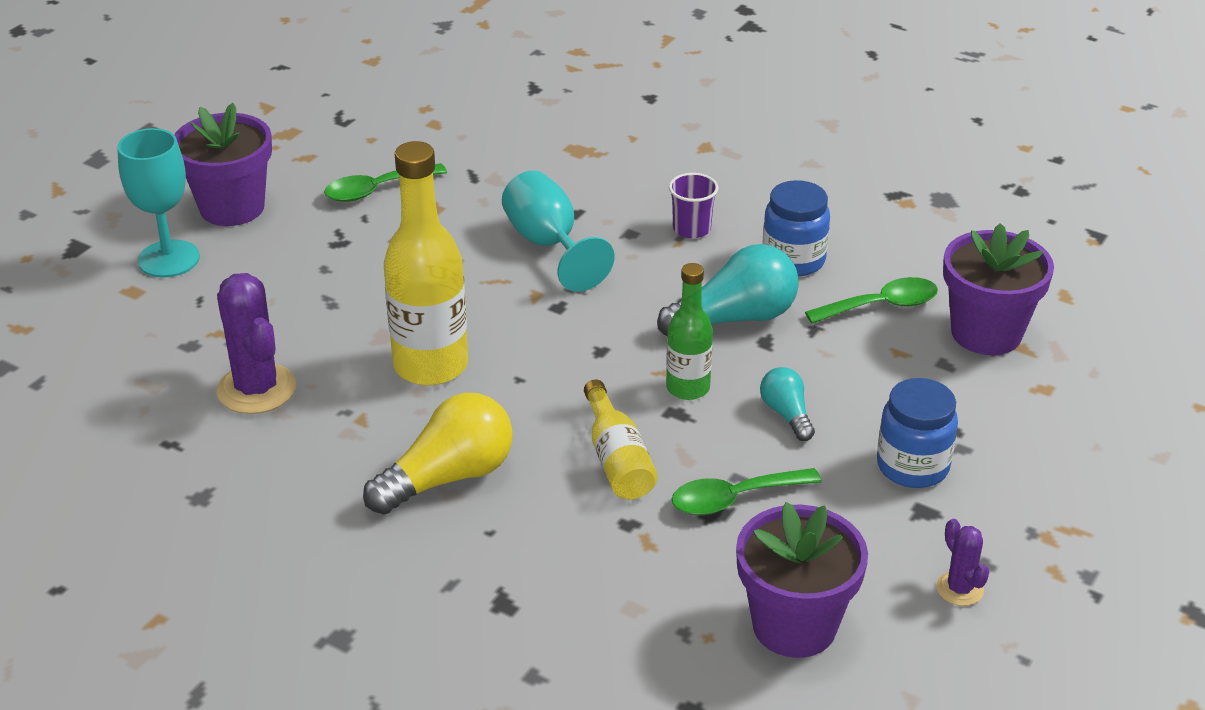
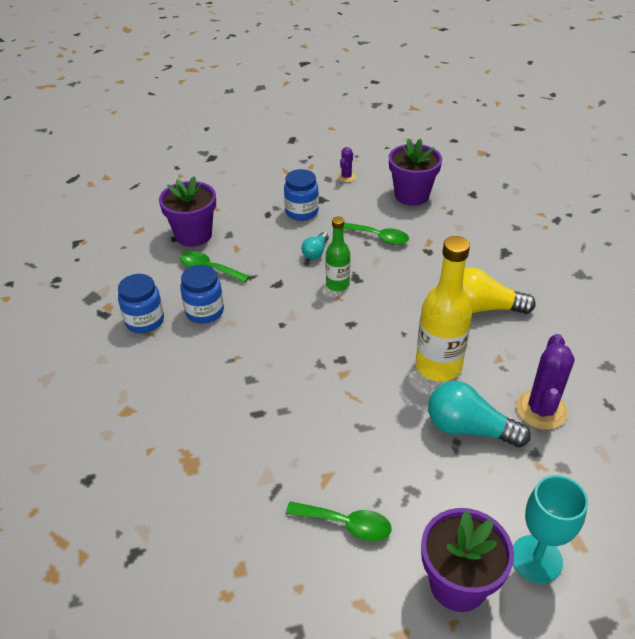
camera: 135 degrees left, 5 degrees up
(549, 245) = (299, 401): turquoise goblet -> none
(617, 459) = (403, 275): yellow bottle -> none
(691, 229) = (219, 360): purple cup -> none
(735, 319) = (273, 301): turquoise light bulb -> turquoise light bulb (469, 428)
(839, 214) = (145, 321): none -> blue jar

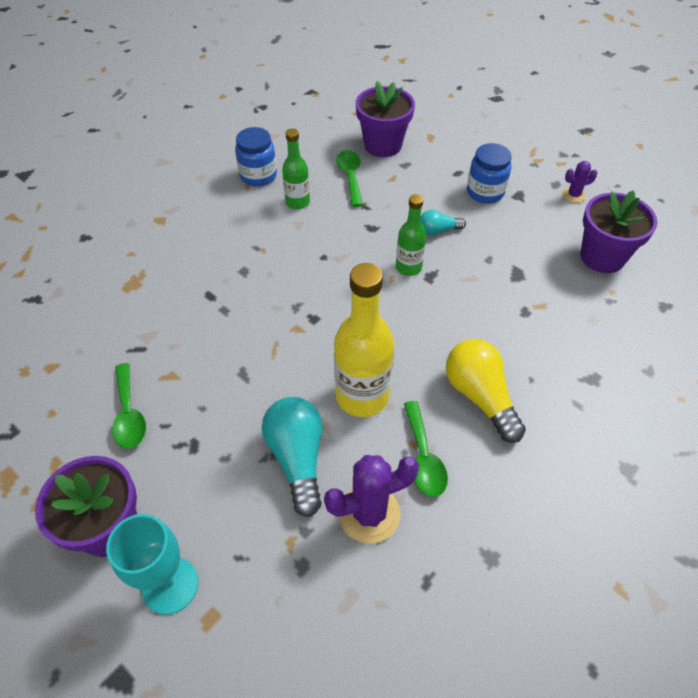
camera: 55 degrees right, 10 degrees up
(204, 311) = (297, 202): blue jar -> green bottle
(378, 237) = (506, 263): green spoon -> green spoon (423, 457)

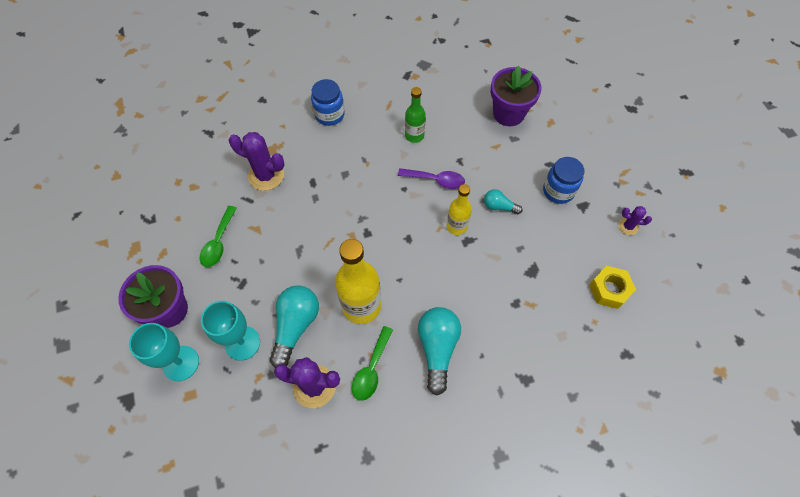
camera: 30 degrees right, 10 degrees up
(144, 313) = (266, 175): none -> purple cactus
(241, 514) = (242, 343): none -> turquoise goblet
(258, 176) = (401, 100): blue jar -> blue jar (329, 115)
(350, 176) = (466, 130): green spoon -> none
(353, 234) = (436, 180): none -> purple spoon
(408, 267) = (457, 226): green bottle -> yellow bottle
(480, 396) = (437, 348): yellow light bulb -> turquoise light bulb
(602, 257) = (609, 290): purple flower pot -> yellow nut

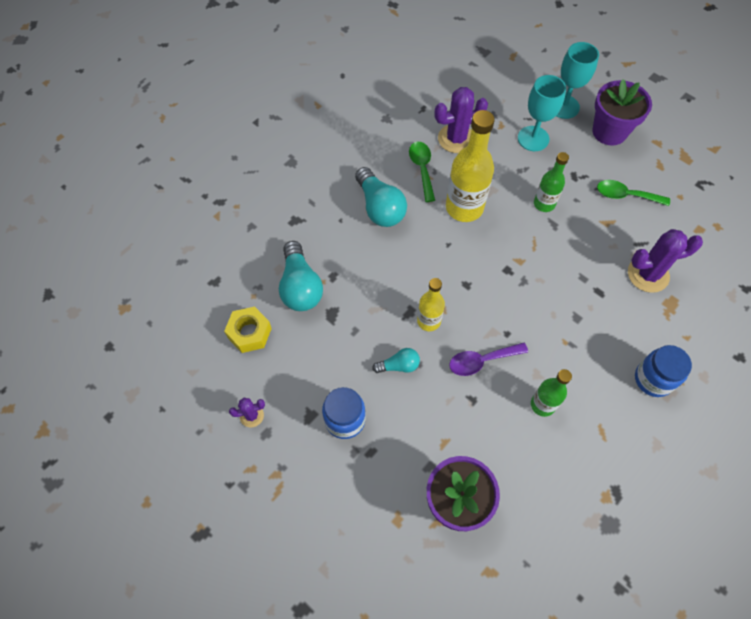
camera: 150 degrees right, 0 degrees up
(218, 242) = (625, 195): green spoon -> green spoon turned 60 degrees counterclockwise
(291, 272) = (544, 204): none -> green bottle
(296, 326) = (504, 168): turquoise light bulb -> turquoise light bulb (300, 287)

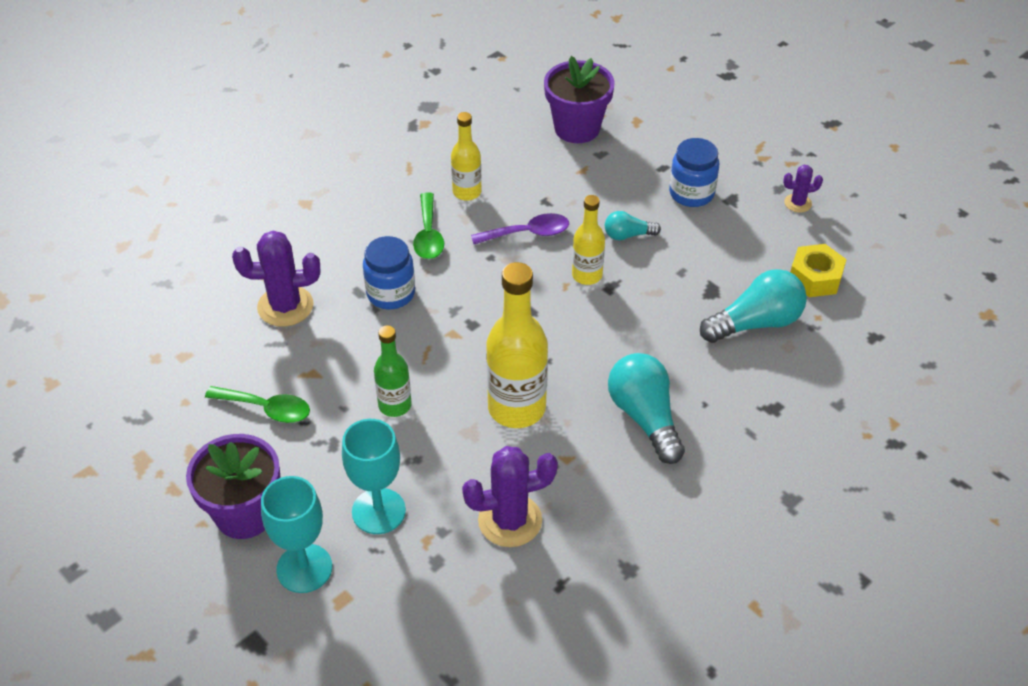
camera: 175 degrees left, 15 degrees down
(300, 287) = (756, 323): turquoise light bulb -> turquoise light bulb turned 75 degrees clockwise
(422, 169) = (574, 472): green spoon -> green spoon (428, 235)
(542, 404) = (467, 192): green bottle -> yellow bottle
(653, 379) = (332, 205): blue jar -> blue jar (391, 293)

